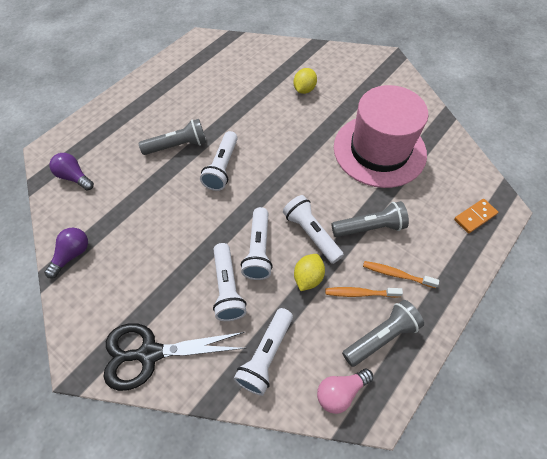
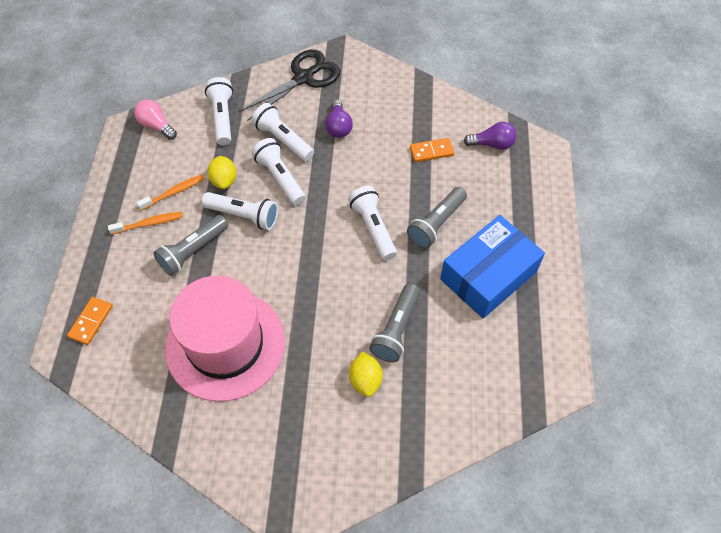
camera: 145 degrees right, 0 degrees up
(72, 255) = (421, 96): purple light bulb -> purple light bulb (338, 127)
(122, 199) = (431, 151): none -> orange domino
(180, 100) = (488, 275): none -> blue box
(340, 392) = (156, 126): pink light bulb -> pink light bulb turned 75 degrees counterclockwise
(381, 337) = (142, 172): grey flashlight -> grey flashlight (396, 329)

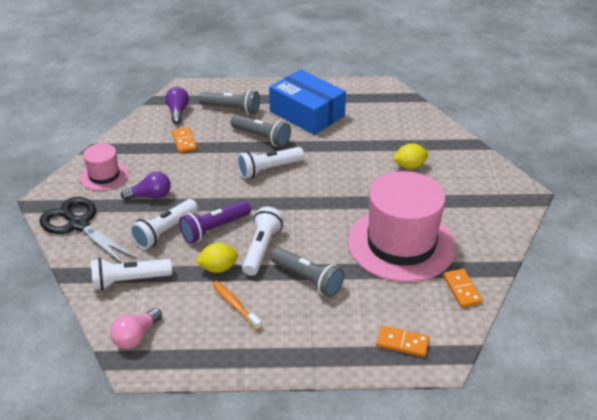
camera: 95 degrees left, 20 degrees down
(144, 392) = (462, 289): none -> orange domino
(149, 223) = (277, 318): orange toothbrush -> none
(280, 178) = (215, 229): white flashlight -> purple flashlight
(375, 89) = (104, 176): none -> pink hat
(396, 329) = (363, 154): grey flashlight -> grey flashlight (231, 109)

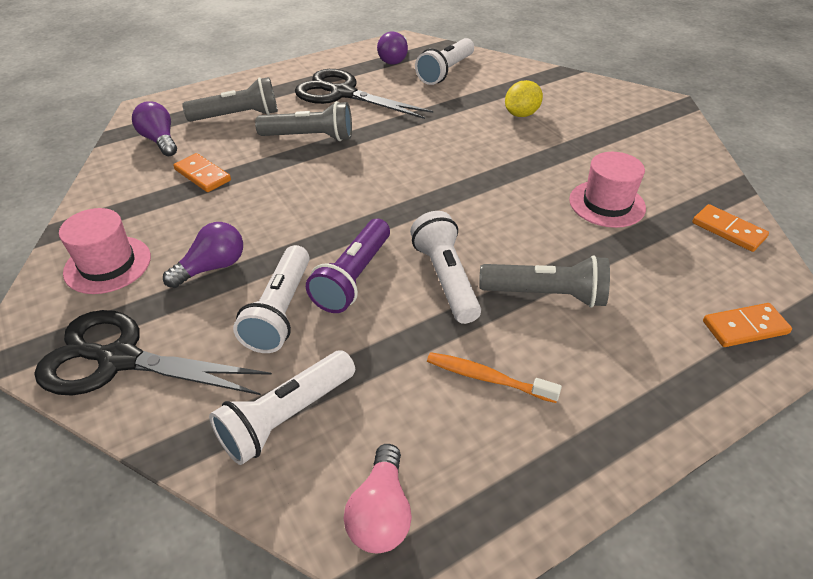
camera: 30 degrees left, 5 degrees up
(218, 268) = (411, 332): yellow lemon -> none
(269, 169) = (356, 172): white flashlight -> white flashlight (446, 71)
(307, 113) = (342, 93): blue box -> black scissors
(364, 98) = (394, 59): none -> purple light bulb
(401, 244) = (607, 204): pink hat -> pink hat, size x0.49

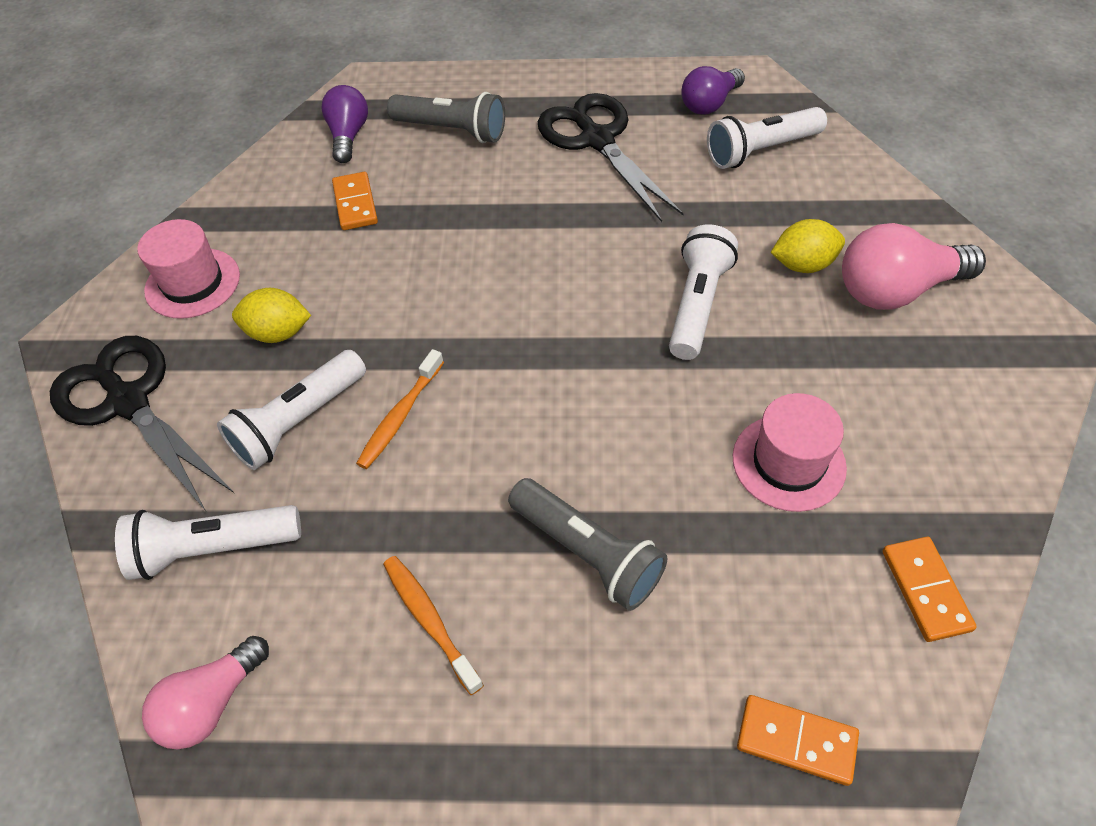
camera: 35 degrees right, 10 degrees up
(212, 267) = (278, 333): purple light bulb -> yellow lemon
(310, 137) = (506, 194): grey flashlight -> none
(353, 277) = (400, 416): purple flashlight -> orange toothbrush
(446, 279) = (493, 470): white flashlight -> white flashlight (697, 305)
(579, 110) = (896, 290): none -> pink light bulb

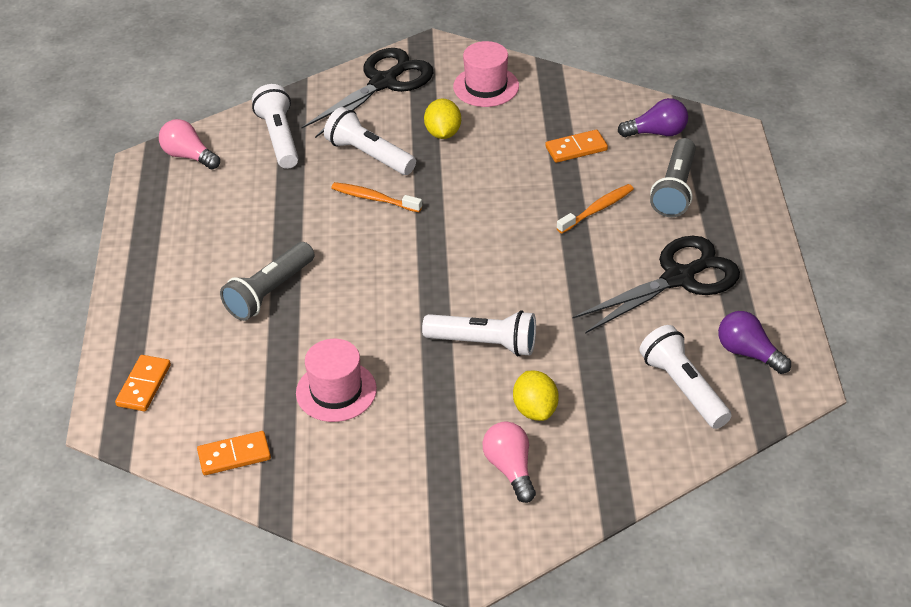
camera: 85 degrees right, 10 degrees down
(429, 620) = (229, 229): orange toothbrush -> orange toothbrush (597, 209)
(896, 290) = (510, 469): pink light bulb -> pink light bulb, size x0.65

